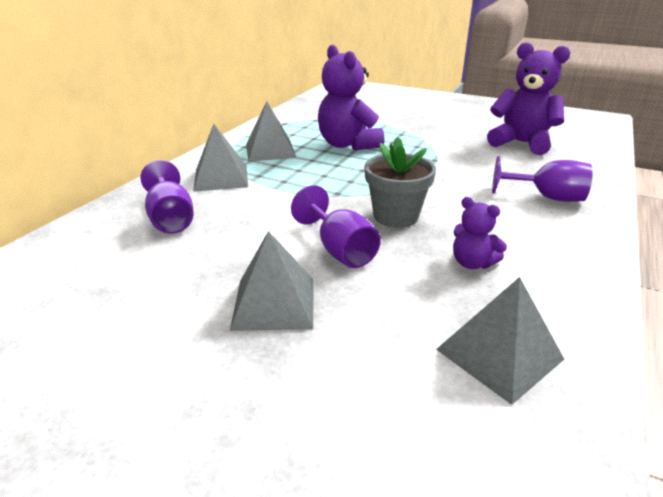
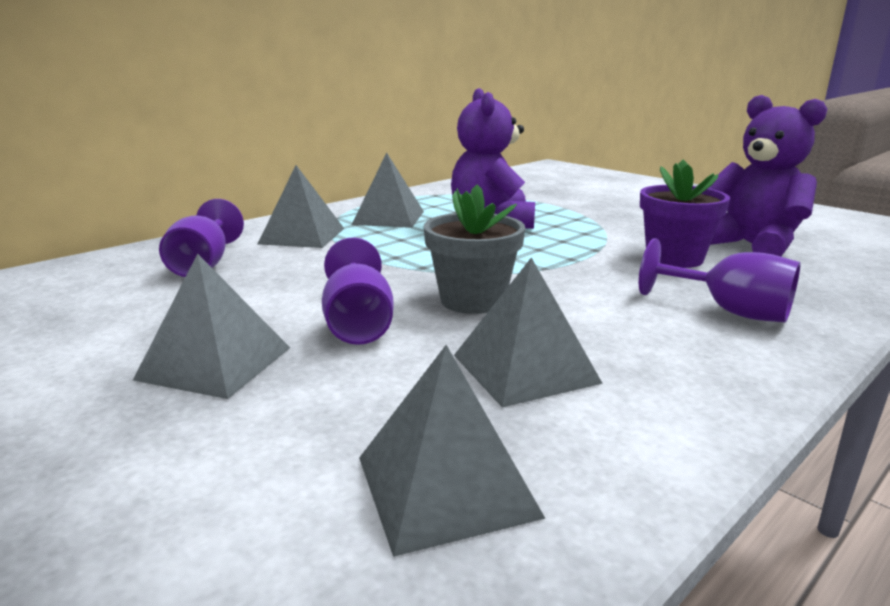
camera: 20 degrees right, 10 degrees down
(472, 263) = (525, 368): purple teddy bear -> grey pyramid
(486, 160) = (674, 258): none -> purple flower pot

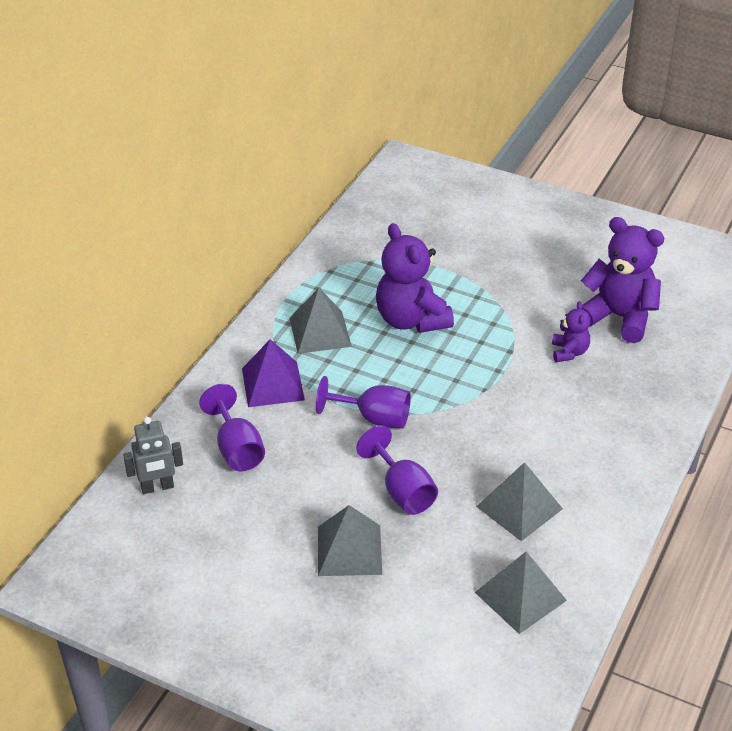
camera: 20 degrees left, 20 degrees up
(78, 275) = (157, 487): none -> grey robot
(302, 236) = (272, 384): grey pyramid -> purple pyramid
(472, 300) = (457, 446): grey flower pot -> none
(674, 258) = (569, 352): purple flower pot -> purple teddy bear
(730, 311) = (616, 418): purple goblet -> purple goblet (374, 418)

